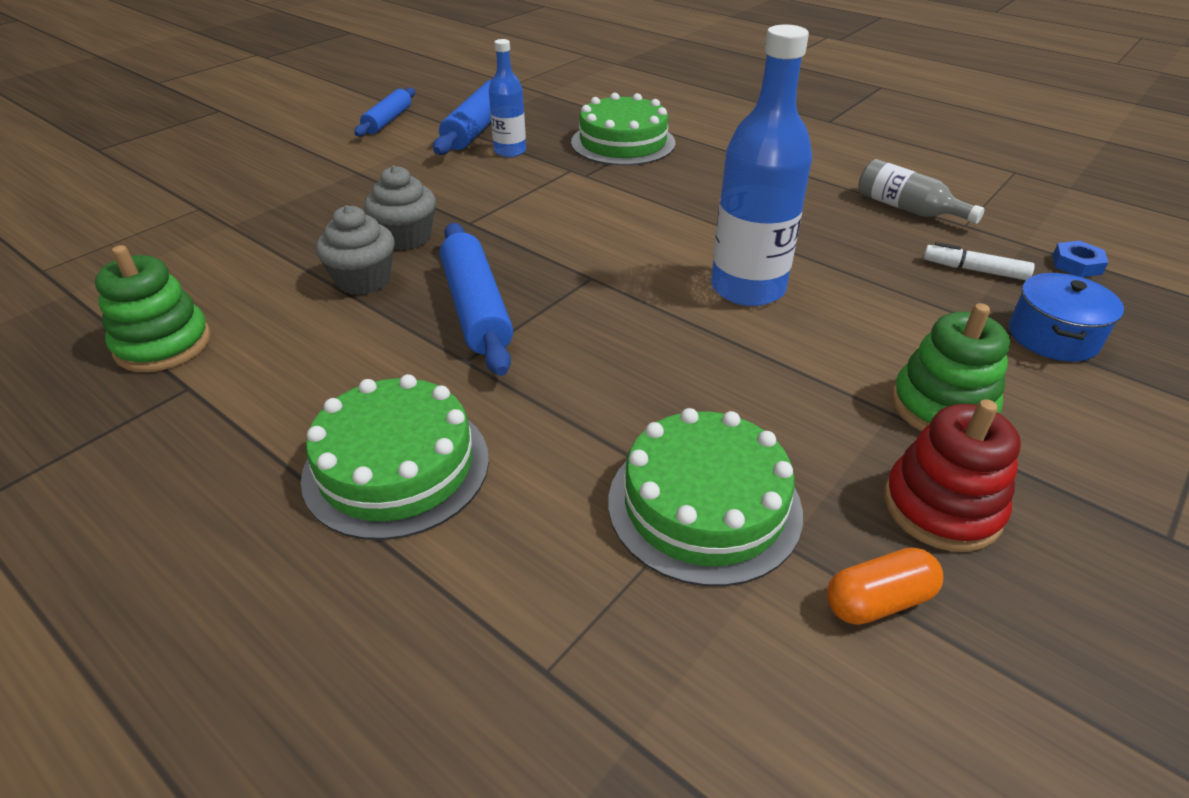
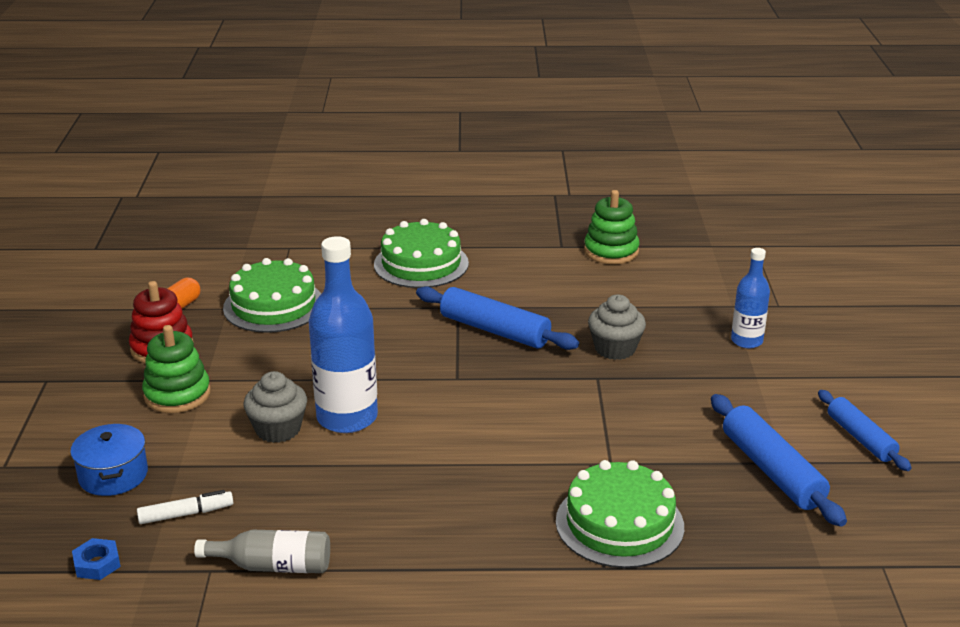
camera: 140 degrees right, 10 degrees down
(363, 280) = (584, 315): grey cupcake -> grey cupcake (278, 429)
(510, 151) = (693, 457): blue bottle -> blue bottle (746, 341)

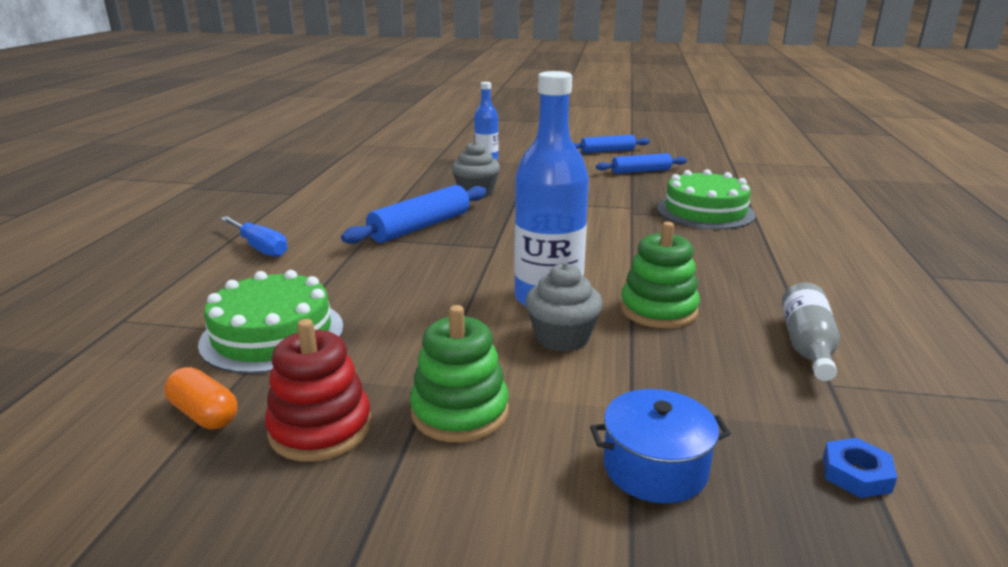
camera: 80 degrees left, 5 degrees down
(186, 514) = (733, 401): white marker -> none
(421, 264) = (260, 248): green cake -> blue screwdriver
(611, 251) = (321, 179): green stacking toy -> green stacking toy (658, 310)
(771, 470) = (641, 171): blue rolling pin -> blue rolling pin, size x0.66

